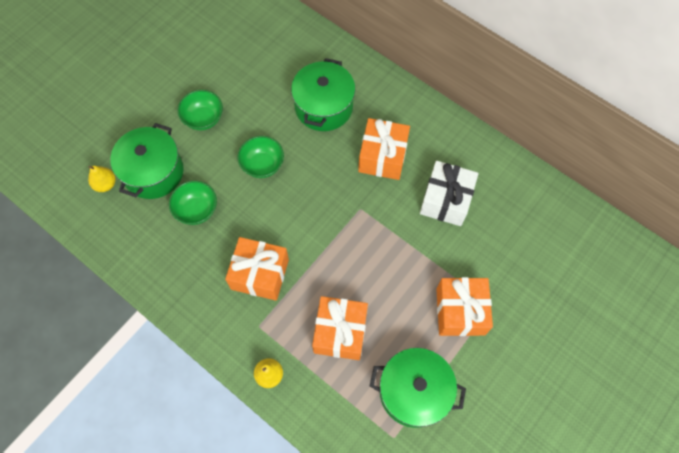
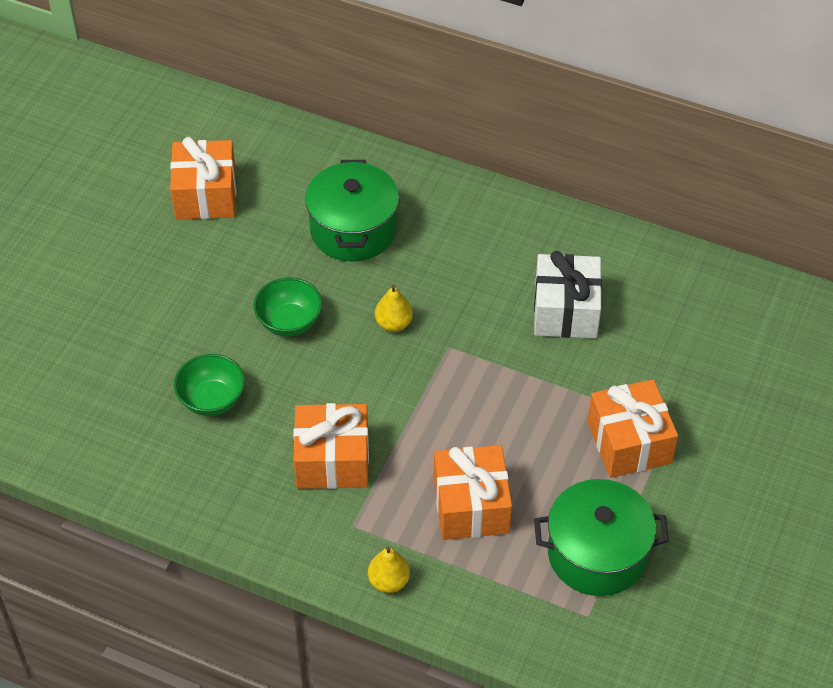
camera: 15 degrees left, 15 degrees down
(105, 184) = (63, 396): yellow pear -> yellow pear (393, 323)
(153, 172) = (130, 365): green pot -> none
(203, 119) = (181, 281): green bowl -> none
(382, 157) = (459, 275): orange gift -> orange gift (206, 195)

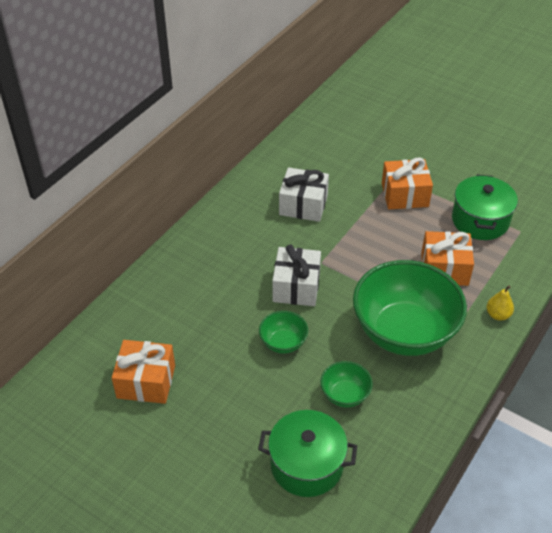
camera: 80 degrees left, 5 degrees down
(332, 460) = (404, 332): orange gift -> green bowl
(353, 229) = (207, 298): green pot -> green pot (306, 465)
(393, 323) = (296, 287): yellow pear -> white gift

